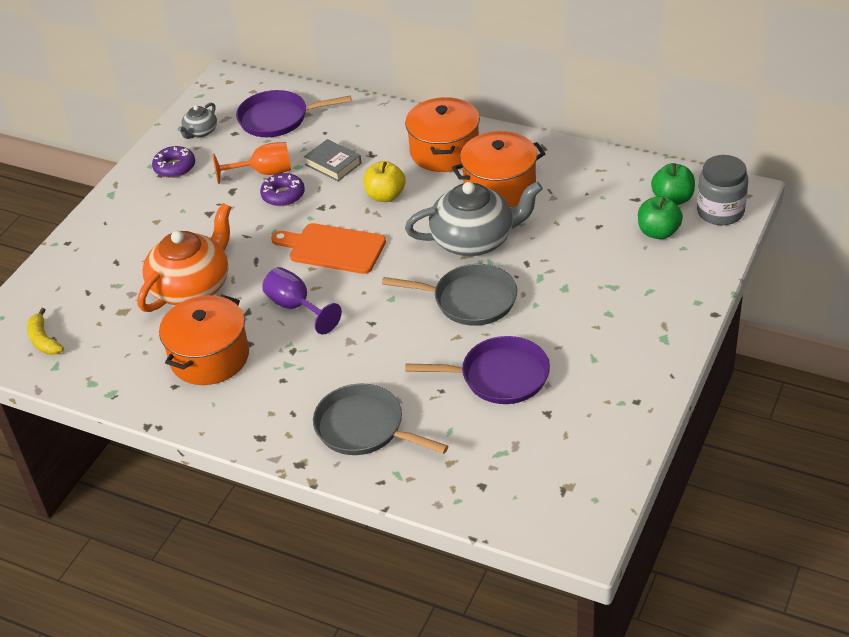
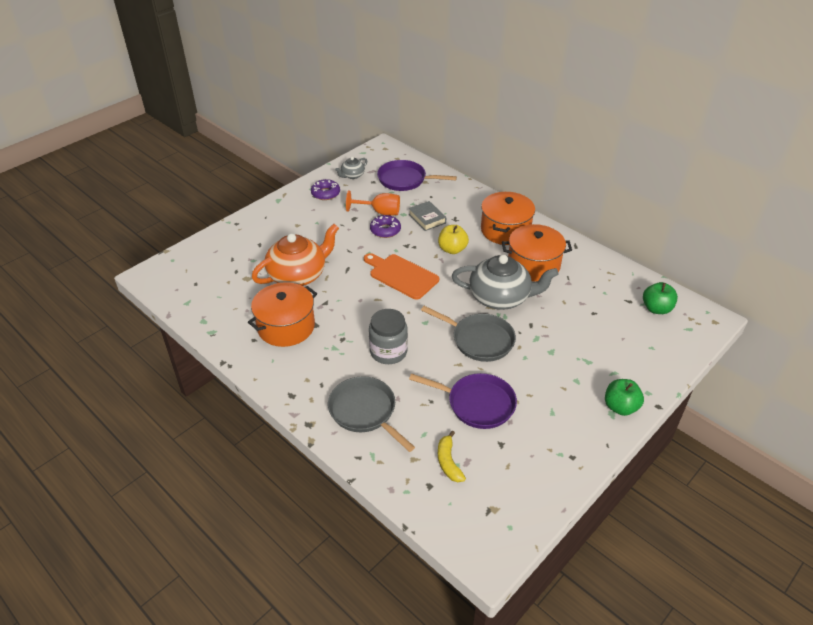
camera: 15 degrees right, 0 degrees up
(44, 340) = (189, 283): yellow banana -> yellow banana (448, 462)
(296, 307) = (358, 309): purple goblet -> none
(658, 232) = (637, 330): green apple -> green apple (620, 407)
(720, 212) = (690, 328): grey jar -> grey jar (388, 352)

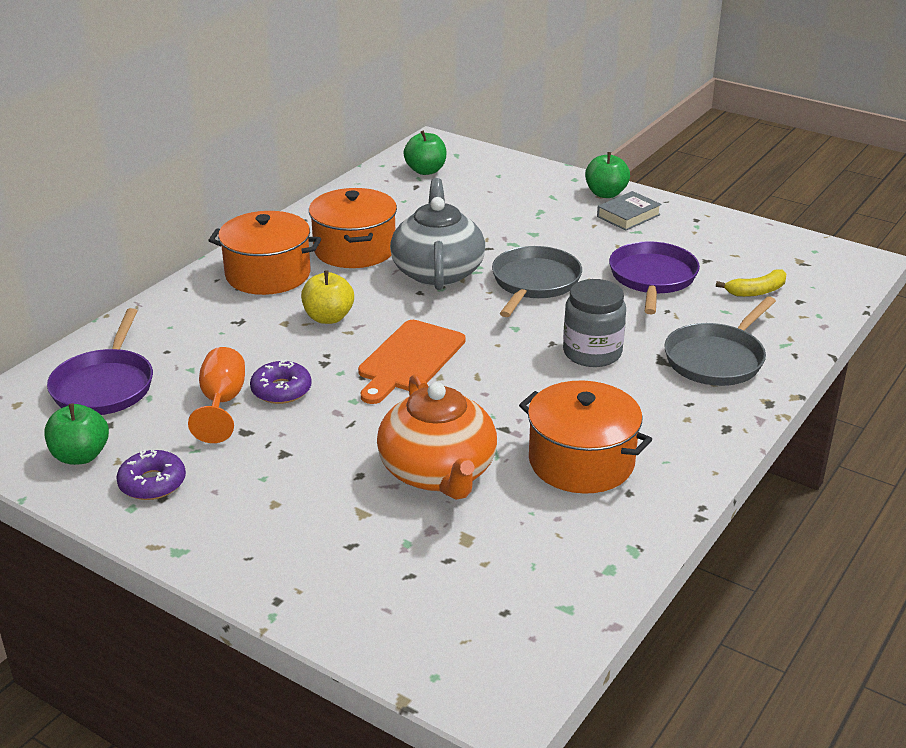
camera: 100 degrees left, 10 degrees down
(298, 275) = (438, 472): orange teapot -> orange teapot turned 150 degrees counterclockwise
(352, 175) = (80, 456): grey teapot -> green apple
(427, 218) = (240, 349): grey book -> grey book (628, 216)

